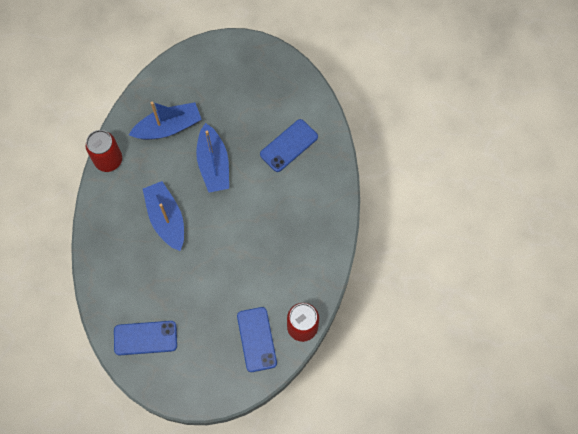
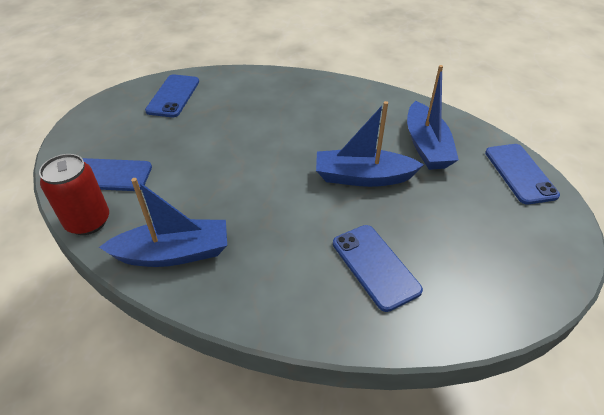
camera: 105 degrees right, 25 degrees down
(108, 160) = (389, 97): red can -> none
(166, 219) = (301, 127): blue boat -> blue boat (174, 253)
(184, 68) = (520, 173): none -> blue phone

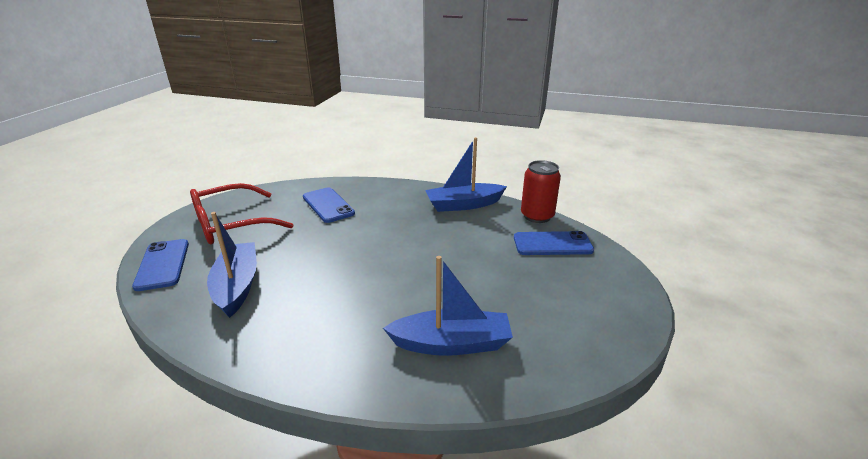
camera: 175 degrees right, 15 degrees down
(173, 96) = (556, 337): blue phone -> none
(363, 177) = (318, 254): blue boat -> blue boat (451, 343)
(494, 232) = (230, 224): none -> red glasses

